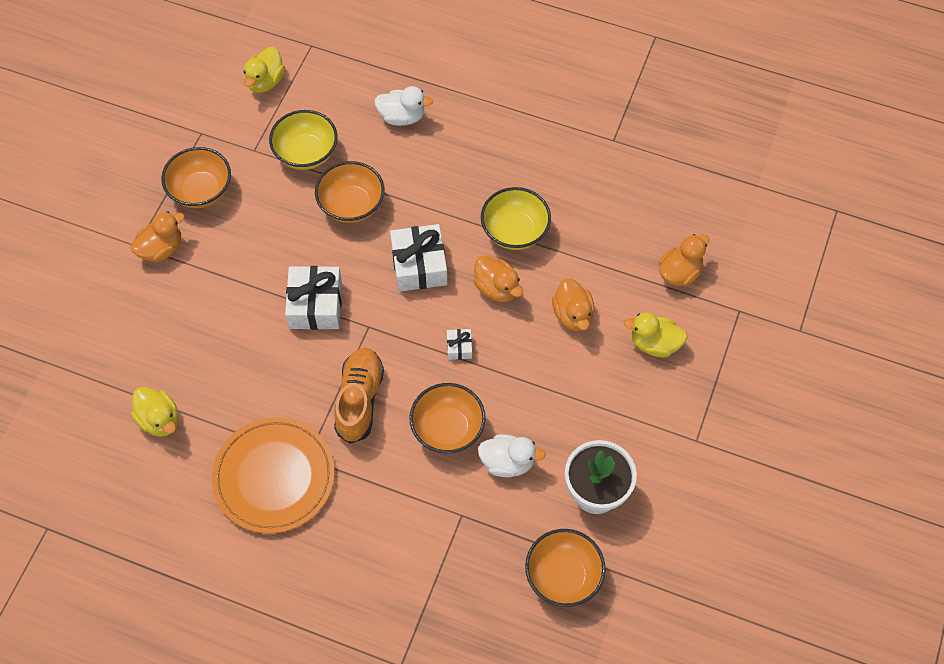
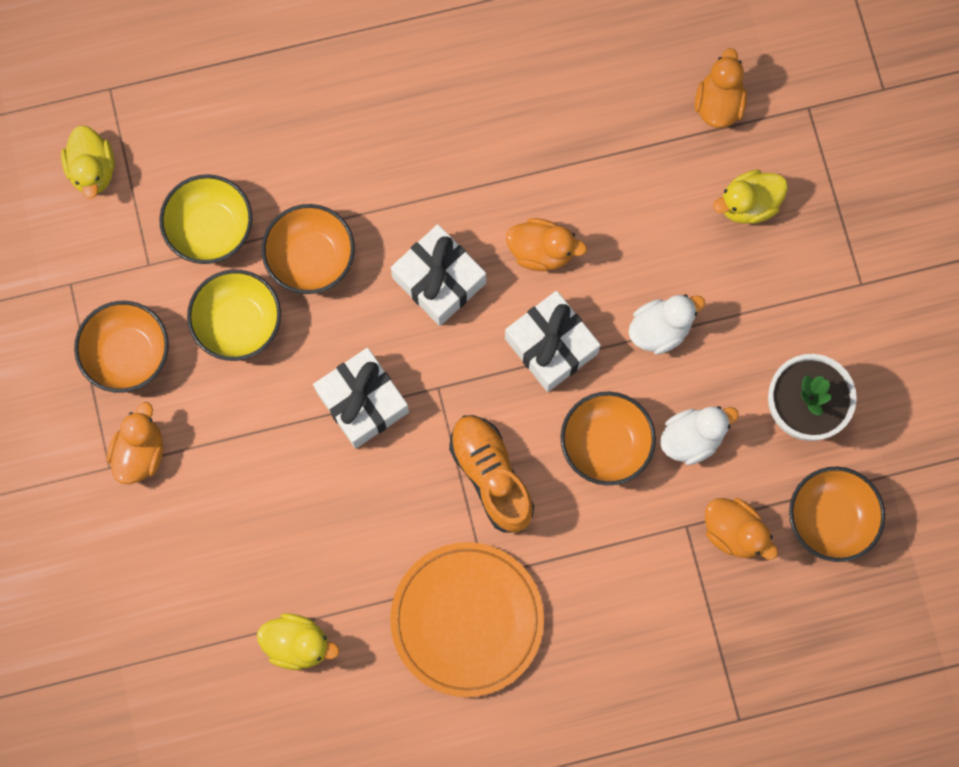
camera: 35 degrees left, 15 degrees up
(402, 117) = (285, 112): white duck -> white duck (660, 329)
(459, 347) = (551, 346): white gift -> white gift, size x2.12
(515, 231) = (512, 171): yellow bowl -> yellow bowl (238, 323)
(573, 315) = (642, 228): orange duck -> orange duck (734, 531)

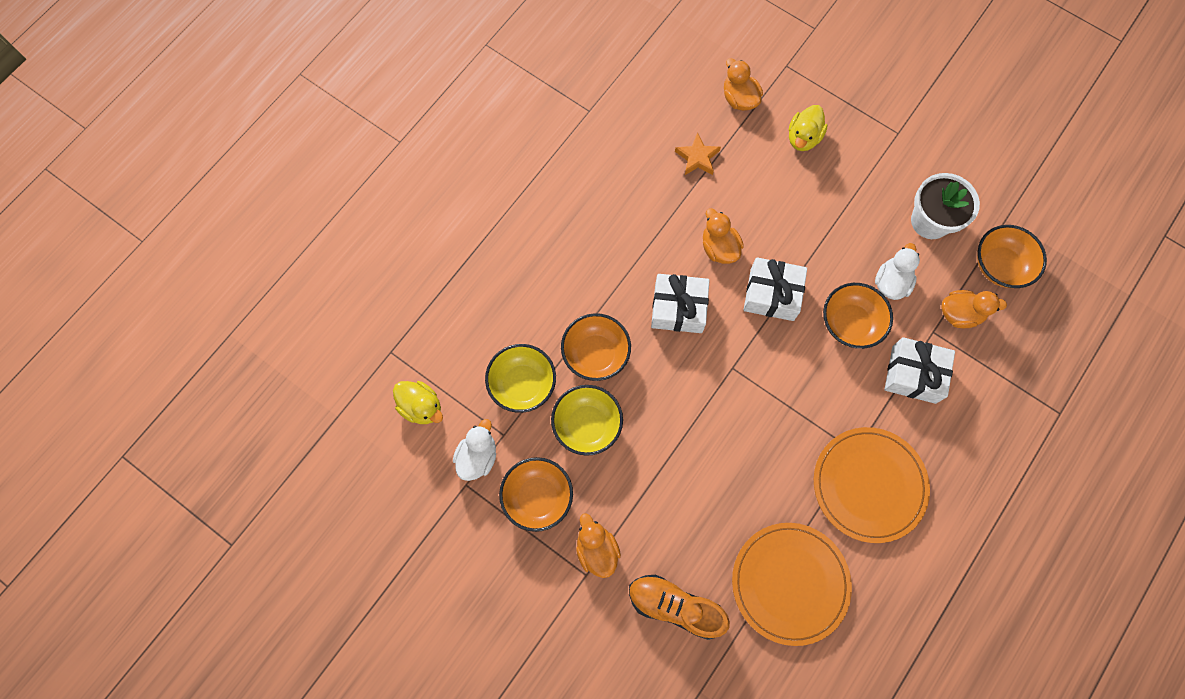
camera: 40 degrees left, 5 degrees down
(298, 643) = (790, 583): yellow duck -> orange plate
(362, 402) = (698, 411): white gift -> white gift (913, 374)
(491, 476) = (806, 392): orange shoe -> orange shoe (675, 606)
(541, 251) = (719, 248): orange duck -> orange duck turned 90 degrees counterclockwise
(609, 134) = (697, 157): none -> orange star
(660, 329) = (820, 238): white duck -> white duck (477, 456)

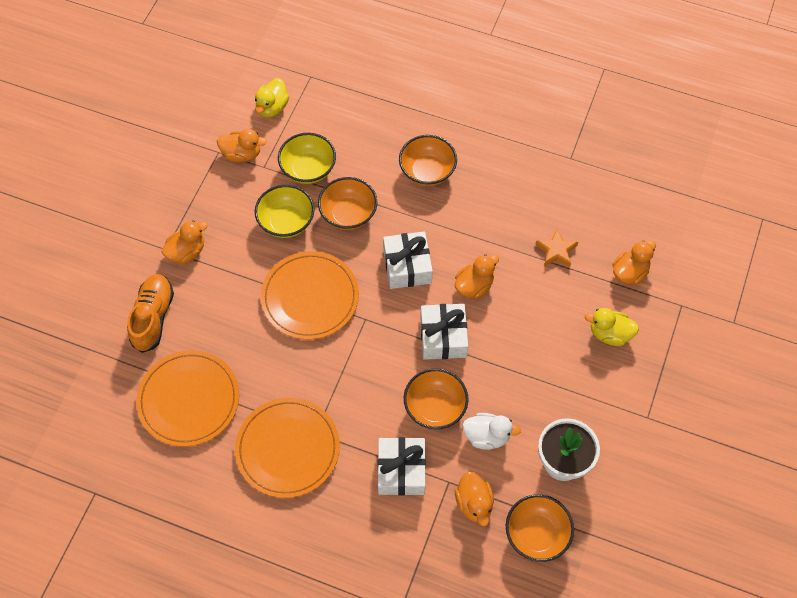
camera: 75 degrees right, 10 degrees down
(477, 456) = (242, 154): white duck -> orange duck
(537, 497) = (219, 202): orange bowl -> orange bowl (427, 171)
(692, 420) = (310, 297): none -> orange plate

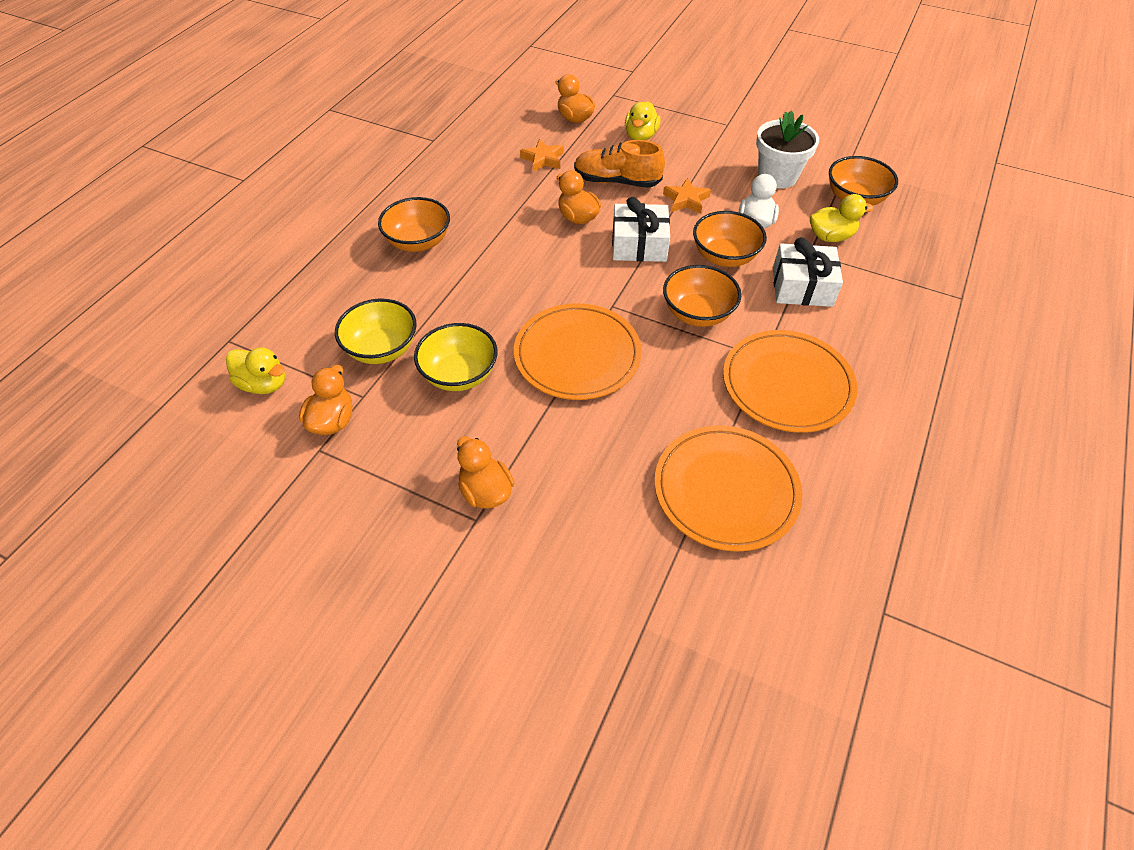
camera: 85 degrees left, 10 degrees down
(153, 317) = (592, 536): orange shoe -> orange shoe (617, 181)
(348, 214) = (461, 313): orange bowl -> orange bowl (697, 313)
(407, 266) = (545, 266): white gift -> none
(474, 503) = (830, 236): orange duck -> yellow duck
(512, 376) = (686, 200): none -> orange star

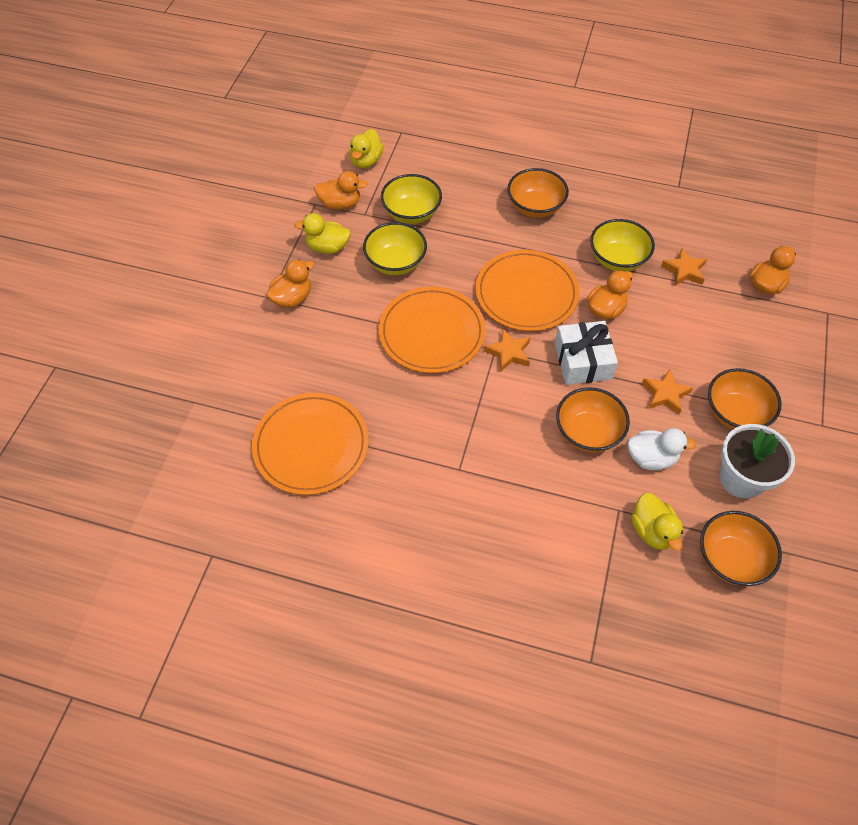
camera: 80 degrees right, 5 degrees up
(515, 197) = (617, 259): none -> yellow bowl
(617, 181) = (673, 333): orange shoe -> none
(618, 296) = (509, 353): none -> orange star
(640, 136) = (760, 345): yellow duck -> yellow duck (327, 247)
(697, 313) = (502, 414): orange bowl -> orange bowl (735, 413)
(787, 384) = (430, 489): orange plate -> orange plate (526, 293)
(802, 287) = (563, 502): white gift -> none

